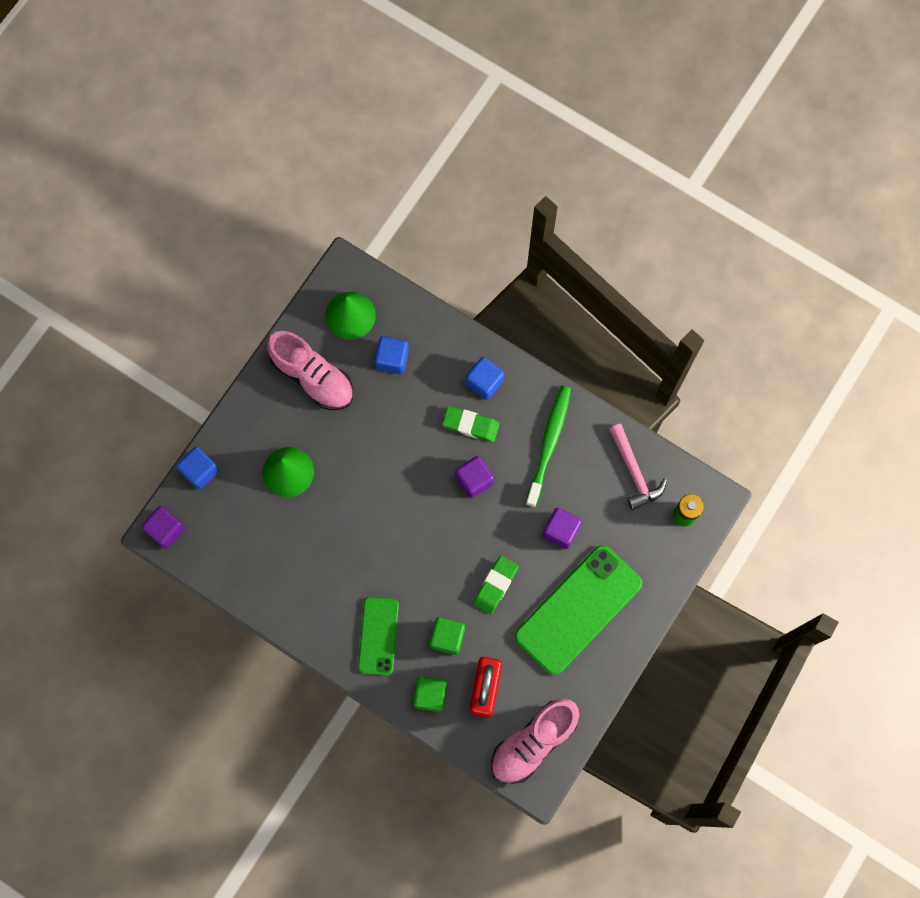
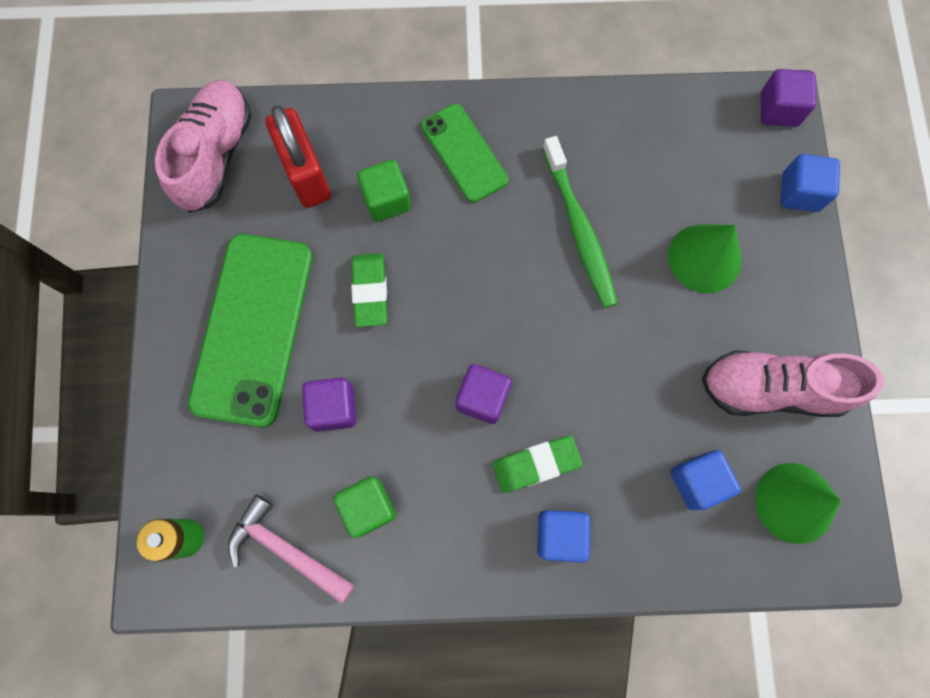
camera: 145 degrees right, 0 degrees up
(430, 695) = (362, 131): green cube -> green cube (368, 507)
(549, 443) = (421, 510): green toothbrush -> green toothbrush (579, 229)

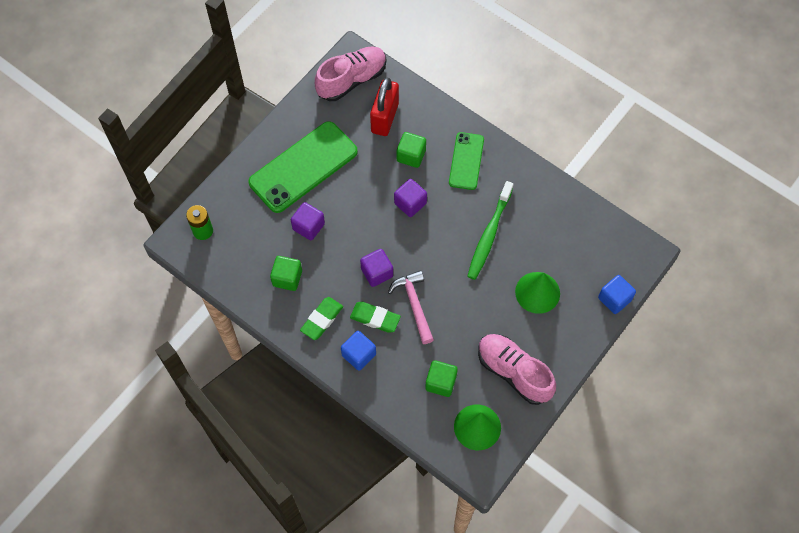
camera: 40 degrees right, 10 degrees down
(286, 550) = (238, 268): pink hammer -> pink hammer (414, 304)
(370, 291) = (368, 190): green eraser -> green eraser (322, 319)
(697, 481) = (440, 382): blue cube -> green cube
(778, 109) = (642, 254): purple cube -> purple cube (410, 203)

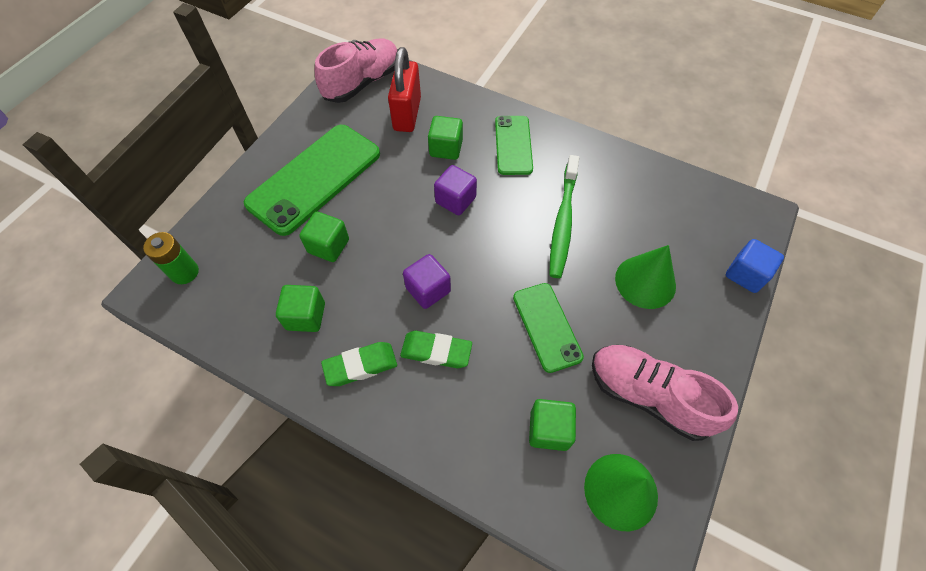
camera: 10 degrees left, 5 degrees down
(308, 226) = (328, 246): purple cube -> green cube
(322, 319) = (360, 366): green eraser -> green eraser turned 45 degrees clockwise
(359, 355) = (421, 408): blue cube -> none
(414, 304) = (486, 323): pink hammer -> none
(456, 313) = (547, 326): none -> green phone

